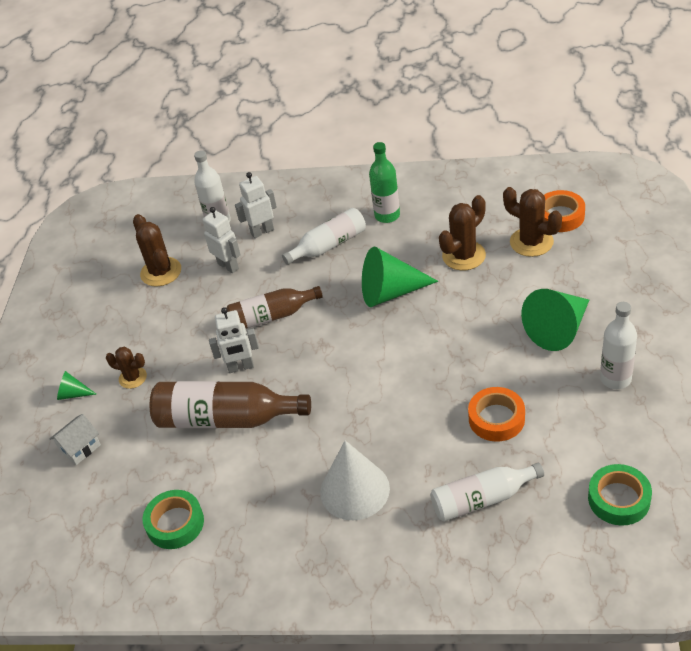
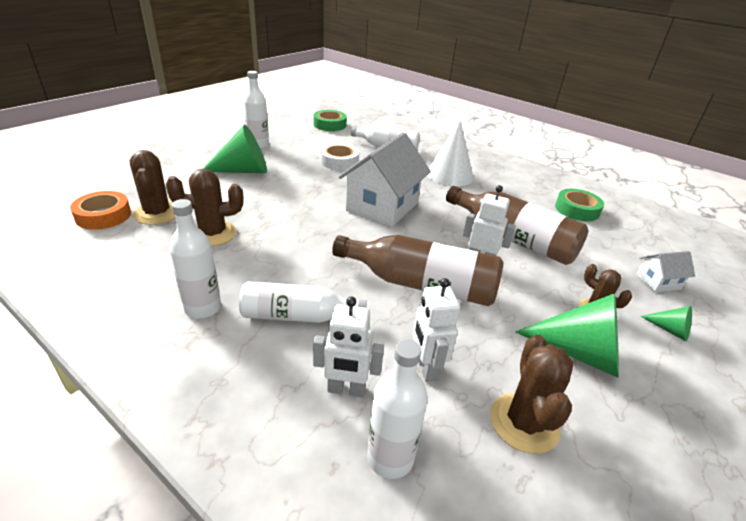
camera: 155 degrees left, 10 degrees down
(271, 316) = (421, 284): brown bottle -> brown bottle, size x1.51
(374, 377) = (382, 207): none -> white house
(387, 215) = (203, 308): green bottle -> white bottle
(390, 292) = (303, 243): green cone -> green cone (579, 353)
(496, 418) = (339, 161): orange tape -> white tape

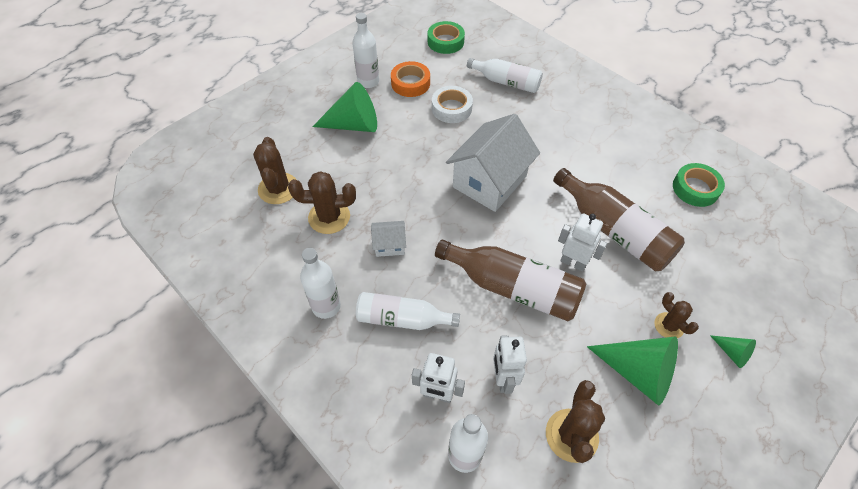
camera: 10 degrees right, 20 degrees up
(103, 216) = (232, 191): orange tape -> orange tape (410, 83)
(450, 175) = (568, 131): white cone -> none
(658, 282) = (745, 294): white house -> white house (389, 245)

